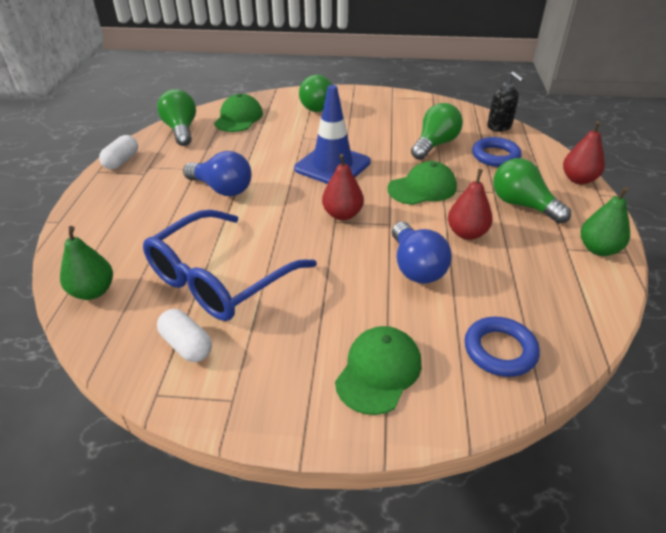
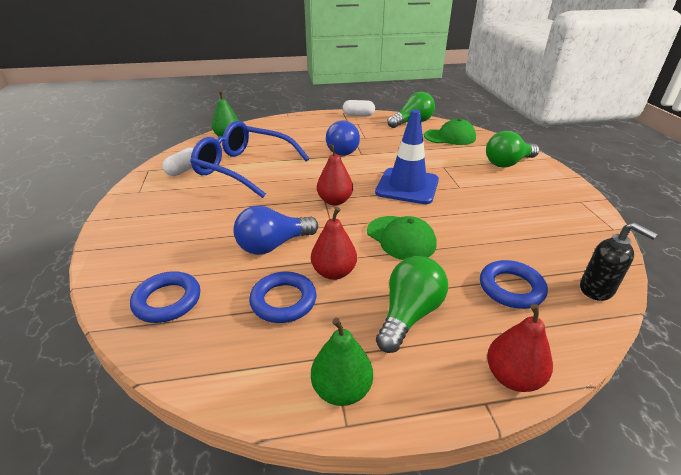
camera: 75 degrees right, 5 degrees down
(378, 371) = (153, 239): green cap -> none
(435, 145) = (497, 239): green light bulb -> none
(499, 127) = (597, 289): black soap dispenser -> black soap dispenser turned 90 degrees counterclockwise
(504, 268) = (283, 301): none -> blue ring

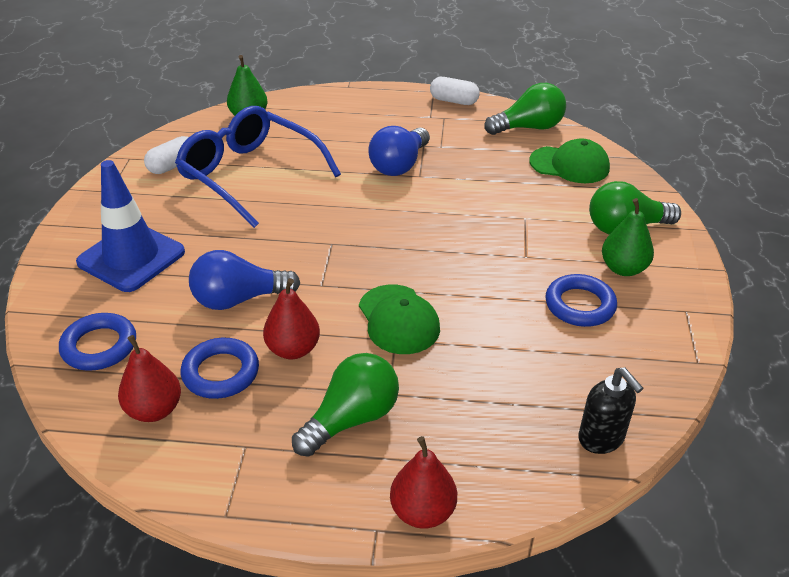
camera: 15 degrees right, 5 degrees up
(335, 201) = (343, 249): red pear -> red pear (154, 410)
(341, 389) = (237, 481): green pear -> green pear (623, 268)
(407, 186) = (453, 242): blue traffic cone -> blue traffic cone (131, 257)
(511, 288) = (493, 414): blue ring -> blue ring (580, 305)

